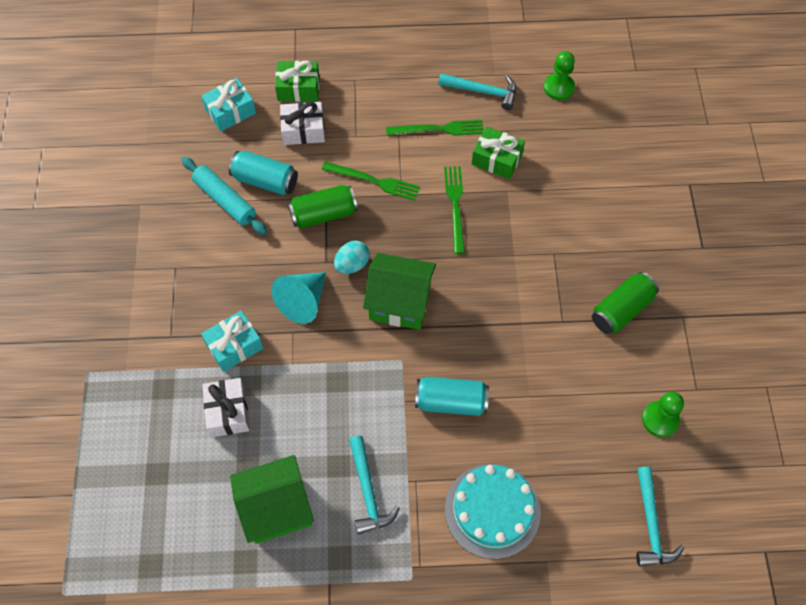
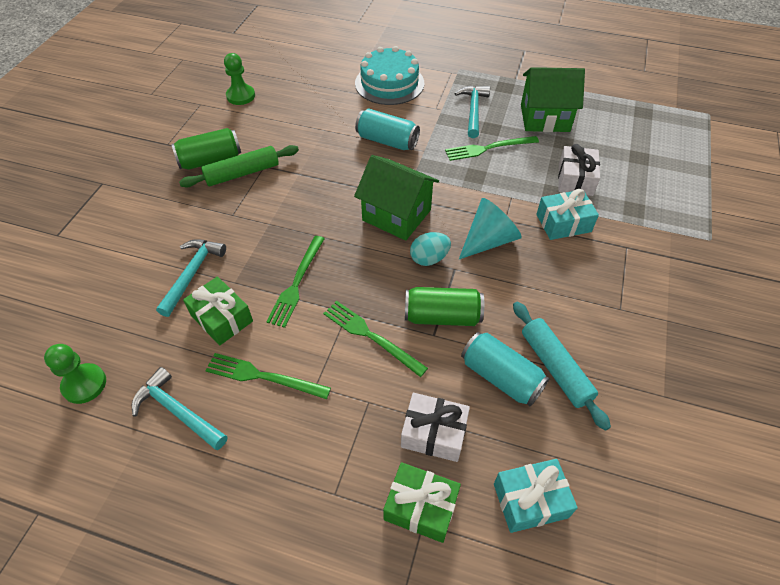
camera: 160 degrees left, 10 degrees down
(332, 429) = (489, 148): none -> green fork
(577, 304) = (242, 173): none -> green rolling pin
(651, 525) = (291, 55): turquoise hammer -> turquoise hammer (192, 274)

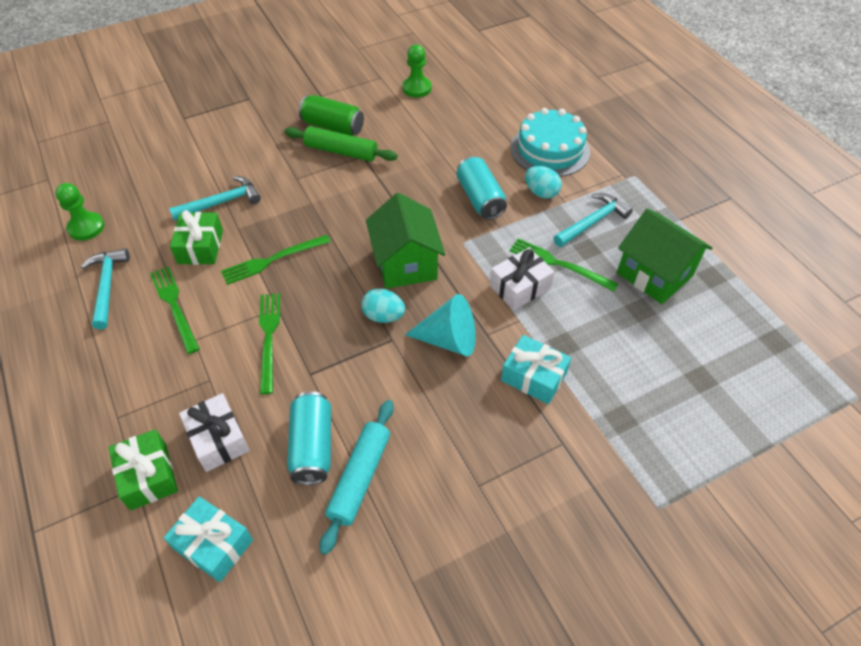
camera: 45 degrees right, 0 degrees up
(420, 113) = (541, 192): none -> turquoise egg
(442, 316) = (333, 366): green can -> none
(575, 179) = (602, 349): white gift -> white gift (520, 287)

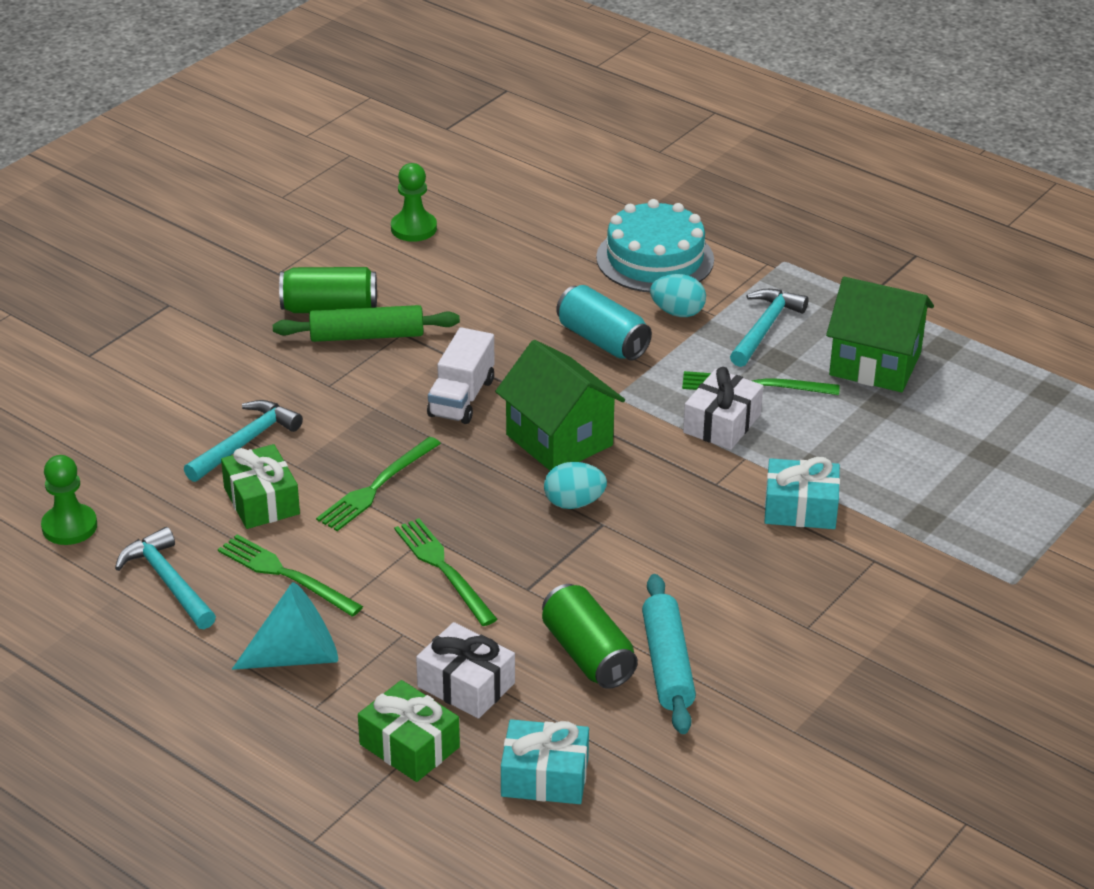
camera: 25 degrees left, 15 degrees down
(312, 446) = (588, 654): turquoise can -> green can
(366, 212) = (461, 398): none -> white truck
(449, 339) = (673, 502): turquoise cone -> turquoise cone (298, 656)

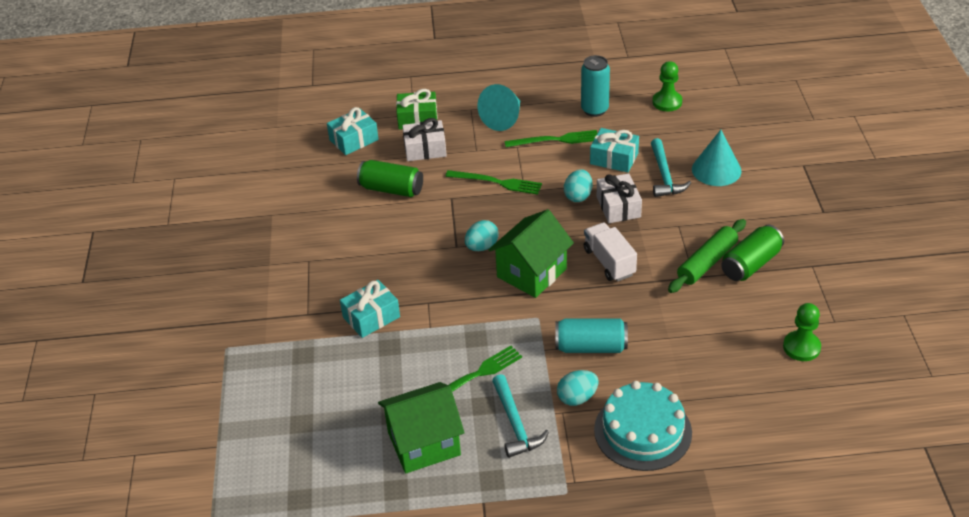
camera: 140 degrees right, 5 degrees up
(168, 581) = (594, 110): turquoise hammer -> turquoise can
(181, 410) = (716, 170): none -> turquoise cone
(261, 501) = (614, 158): green gift -> turquoise gift
(377, 486) = (578, 196): green fork -> turquoise egg
(559, 440) = (531, 273): green house -> green house turned 60 degrees counterclockwise
(667, 664) = (353, 206): turquoise rolling pin -> none
(722, 423) = (464, 339): white gift -> white gift (618, 207)

